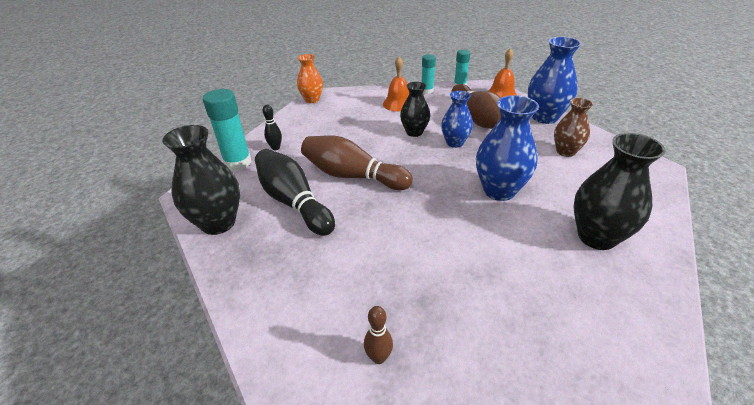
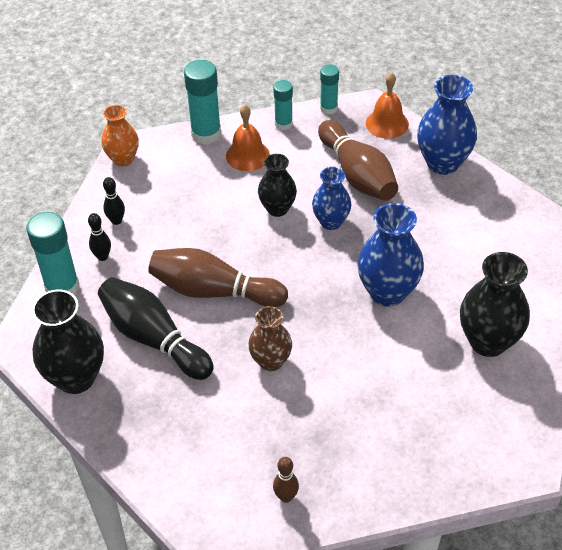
camera: 10 degrees left, 10 degrees up
(294, 129) = (116, 221): none -> black bowling pin
(372, 92) = (206, 134): none -> turquoise glue stick
(565, 151) = (465, 222): brown vase -> brown vase (271, 361)

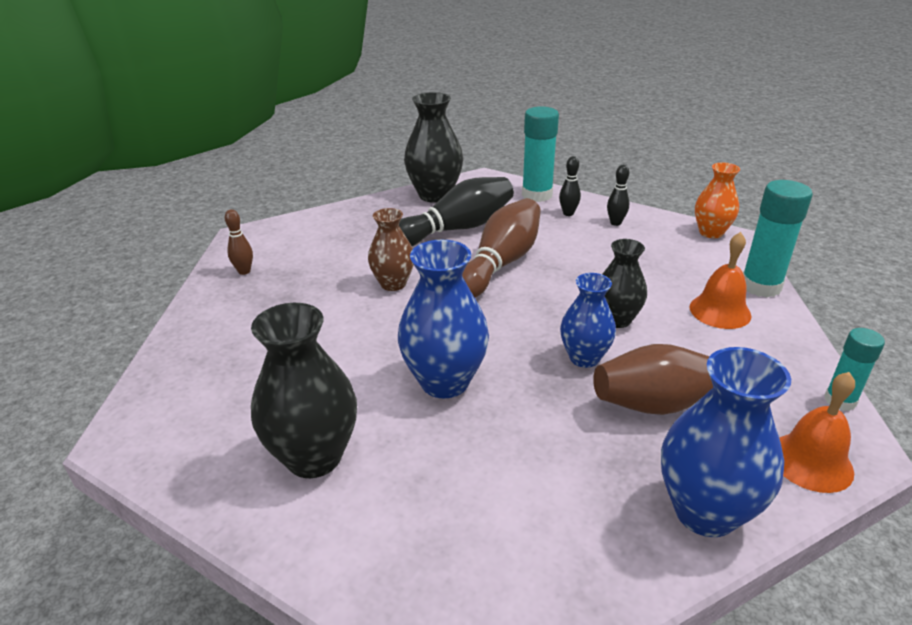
camera: 105 degrees right, 15 degrees down
(283, 124) = (791, 349): turquoise glue stick -> none

